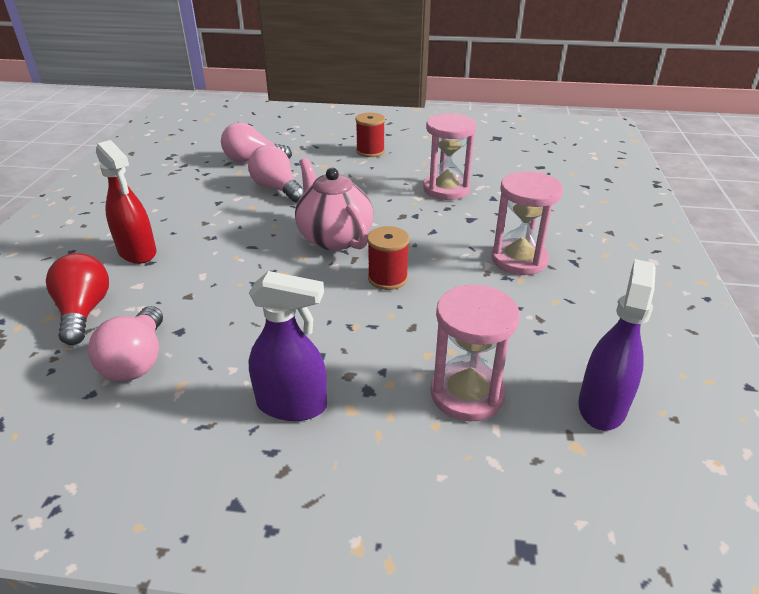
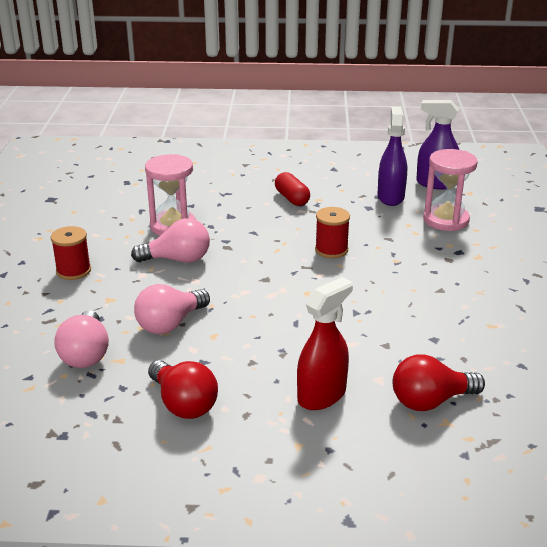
camera: 95 degrees left, 5 degrees down
(137, 361) = (477, 352): pink light bulb -> pink light bulb (177, 259)
(171, 194) = (183, 404): none -> red light bulb
(292, 405) = (486, 277): purple spray bottle -> purple spray bottle (390, 197)
(334, 238) = (272, 279): pink teapot -> none
(519, 259) = (292, 198): pink hourglass -> red capsule

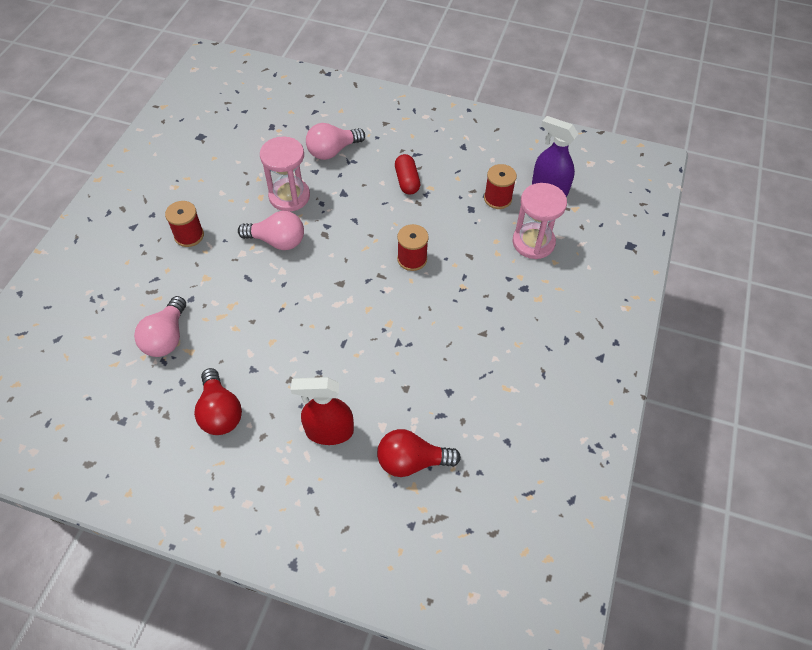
camera: 15 degrees right, 25 degrees up
(170, 324) = (243, 319): pink light bulb -> pink light bulb (332, 151)
(322, 395) = (329, 431): red spray bottle -> red spray bottle turned 150 degrees counterclockwise
(390, 197) = (497, 198): purple spray bottle -> red spool

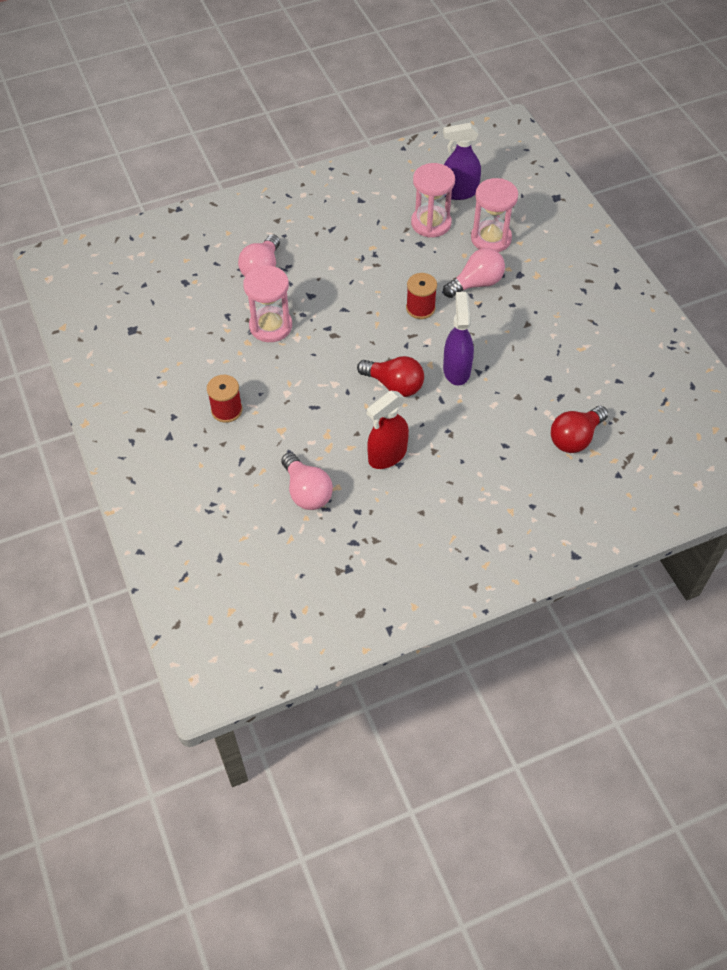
camera: 40 degrees left, 0 degrees up
(220, 412) = (412, 508): red light bulb -> red light bulb (394, 385)
(277, 241) = (303, 365): pink light bulb -> pink light bulb (476, 283)
(329, 431) = (501, 462): red spray bottle -> red spray bottle (387, 455)
(383, 328) = (456, 370): none -> purple spray bottle
(407, 181) = (349, 254): red capsule -> none
(497, 198) = (431, 223): red spool -> pink hourglass

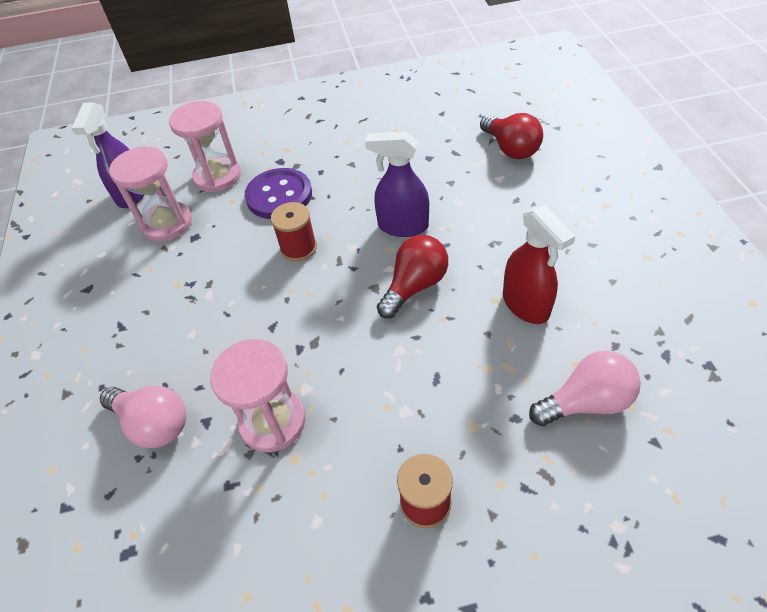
camera: 75 degrees left, 5 degrees down
(476, 283) = (279, 196): pink light bulb -> purple button

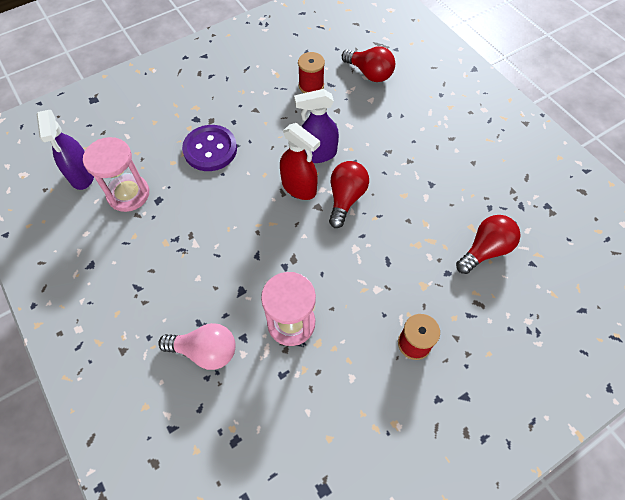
camera: 25 degrees left, 10 degrees up
(217, 176) = (149, 143): pink hourglass -> none
(298, 248) = (247, 189): red spool -> red spool (311, 85)
(526, 305) = (425, 193): red spray bottle -> red spray bottle (299, 187)
(585, 402) = (485, 250): pink light bulb -> red light bulb

